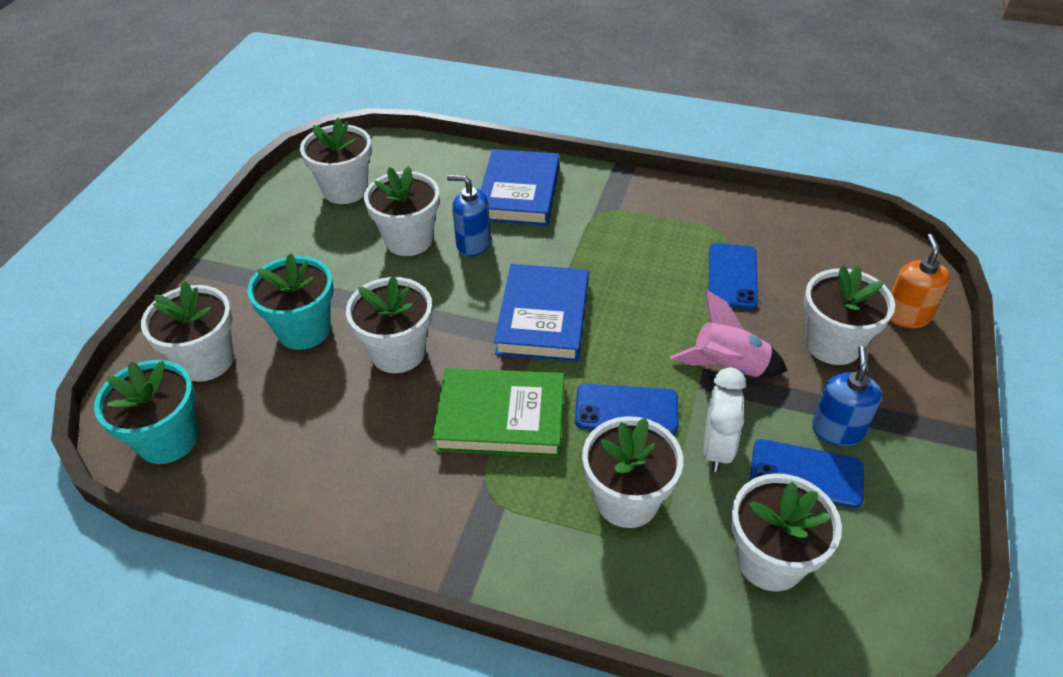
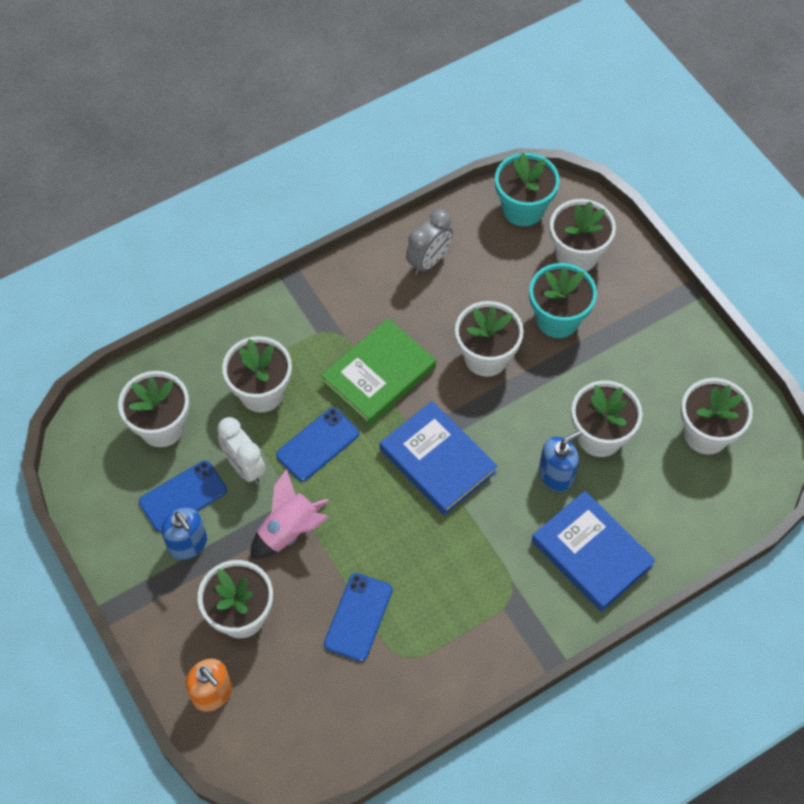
camera: 130 degrees right, 15 degrees up
(313, 474) = (429, 261): none -> grey clock
(732, 276) = (358, 617): blue phone -> blue phone turned 60 degrees clockwise

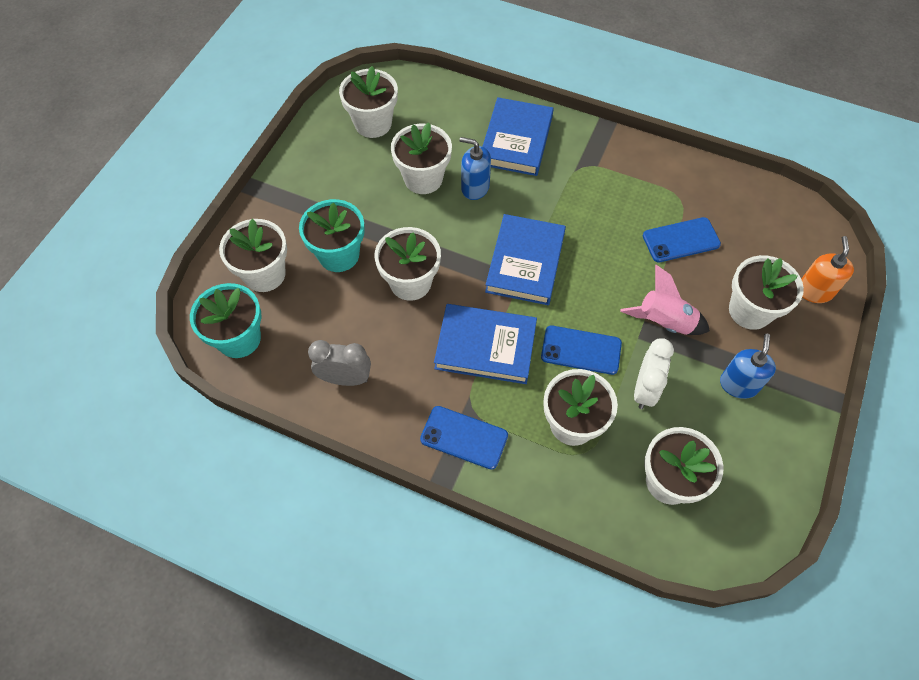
camera: 125 degrees left, 0 degrees up
(183, 496) = (708, 417): blue phone -> blue phone (464, 437)
(379, 375) = (485, 346): green book -> blue book

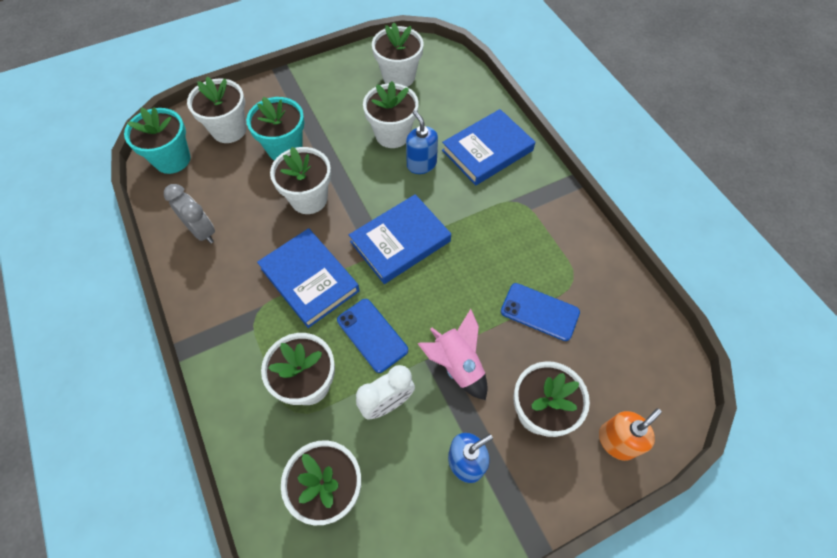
camera: 40 degrees right, 0 degrees up
(464, 437) = (228, 330): blue phone -> none

